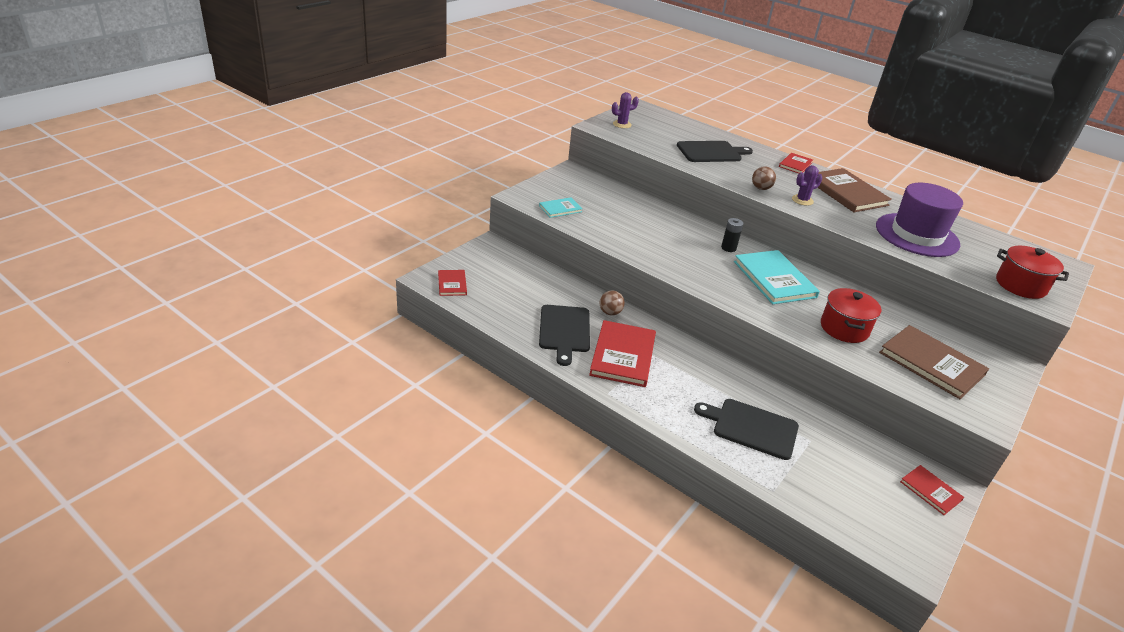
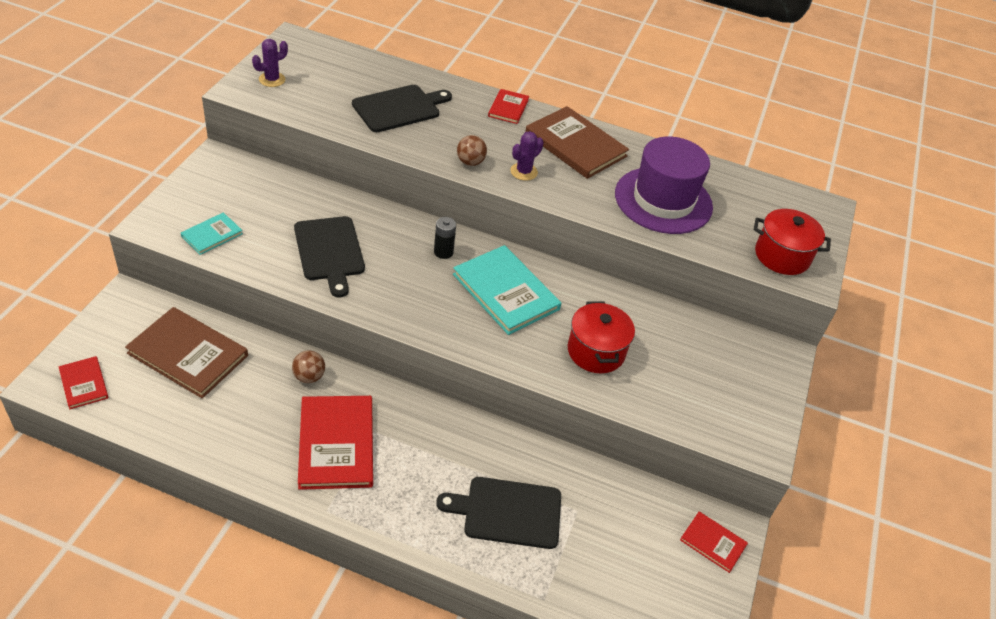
camera: 20 degrees left, 10 degrees up
(564, 331) = (254, 424): black cutting board -> black cutting board (329, 251)
(931, 363) = (697, 379): brown book -> brown book (188, 354)

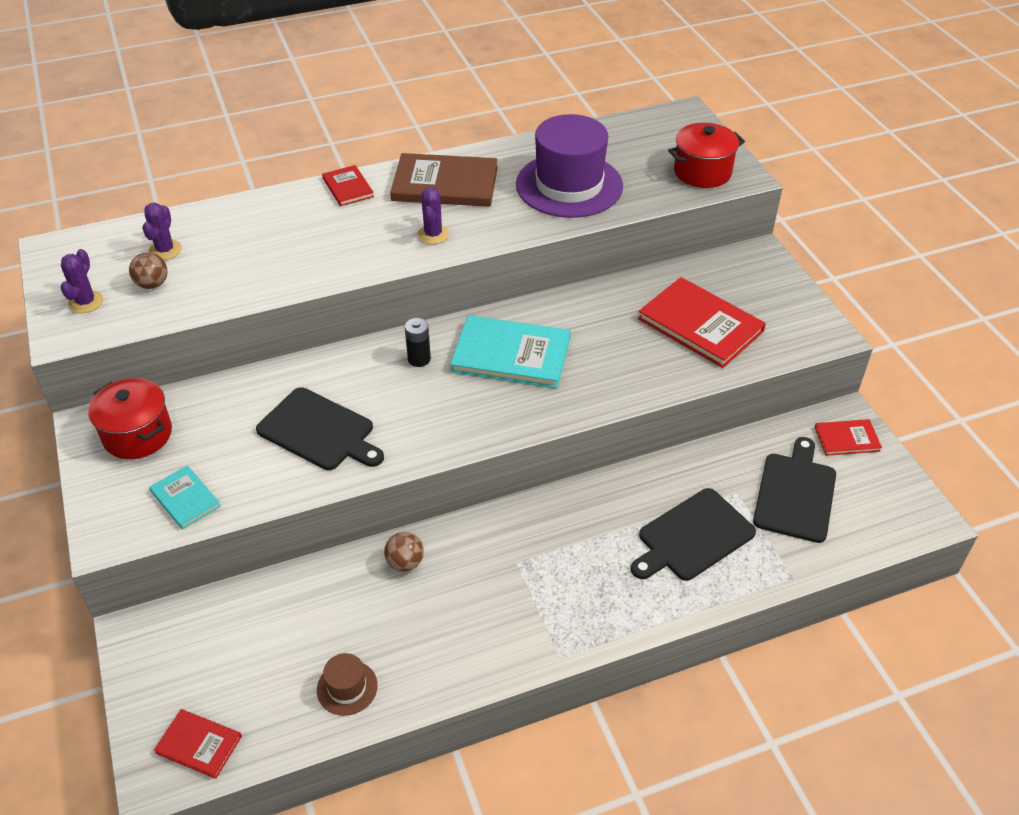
camera: 35 degrees left, 0 degrees up
(188, 354) = (268, 634): brown book -> none
(190, 420) = (347, 687): none -> brown hat
(212, 235) = (185, 499): turquoise book -> turquoise book turned 45 degrees counterclockwise
(336, 444) = (500, 598): red book -> red book (700, 325)
(351, 77) = (165, 250): none -> purple cactus
(399, 108) = (250, 249): black cutting board -> black cutting board (795, 493)
(470, 162) = (378, 256): brown ball -> brown ball (152, 284)
(596, 351) = (636, 351): red pot -> red pot (137, 434)

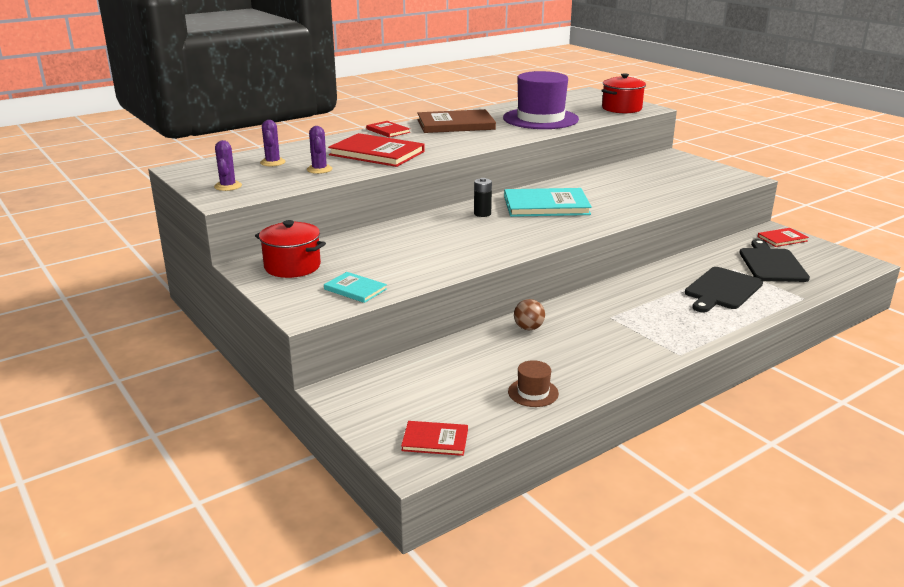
camera: 15 degrees left, 20 degrees down
(152, 284) = (275, 175): brown ball -> none
(319, 431) = (435, 249): black cutting board -> none
(433, 234) = (466, 141): purple cactus -> purple cactus (319, 169)
(700, 325) = (661, 182): red book -> red book (377, 153)

